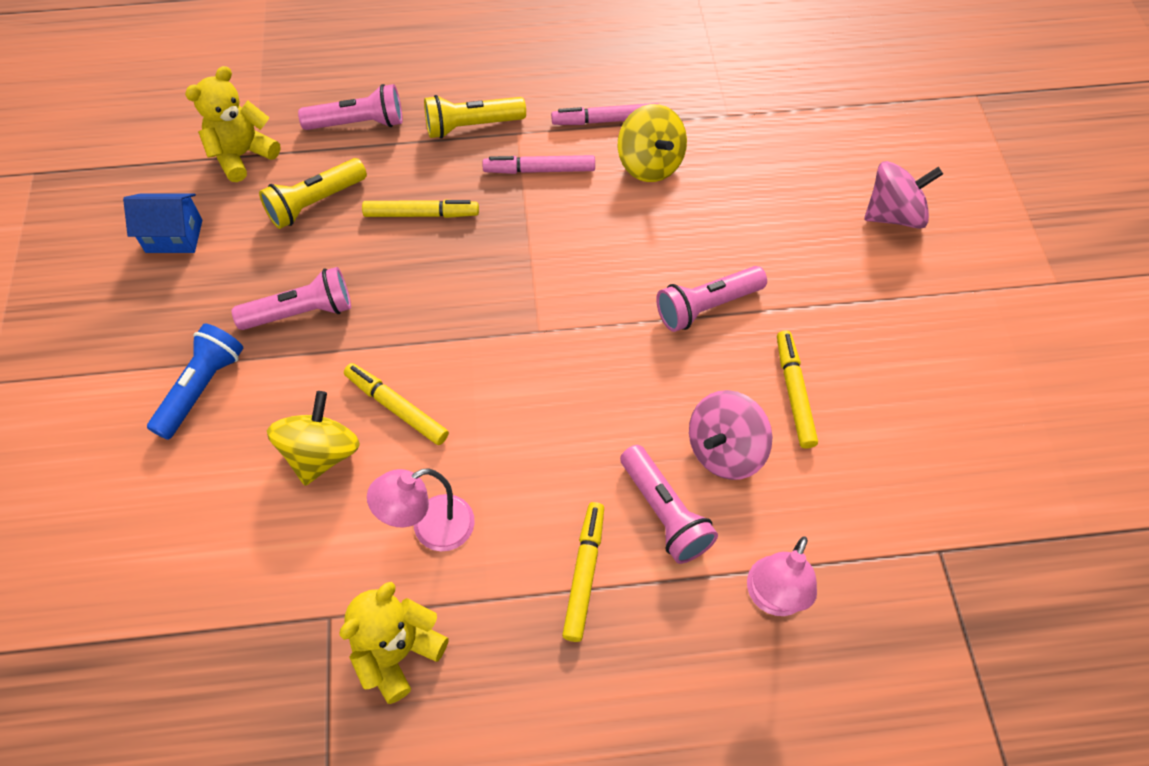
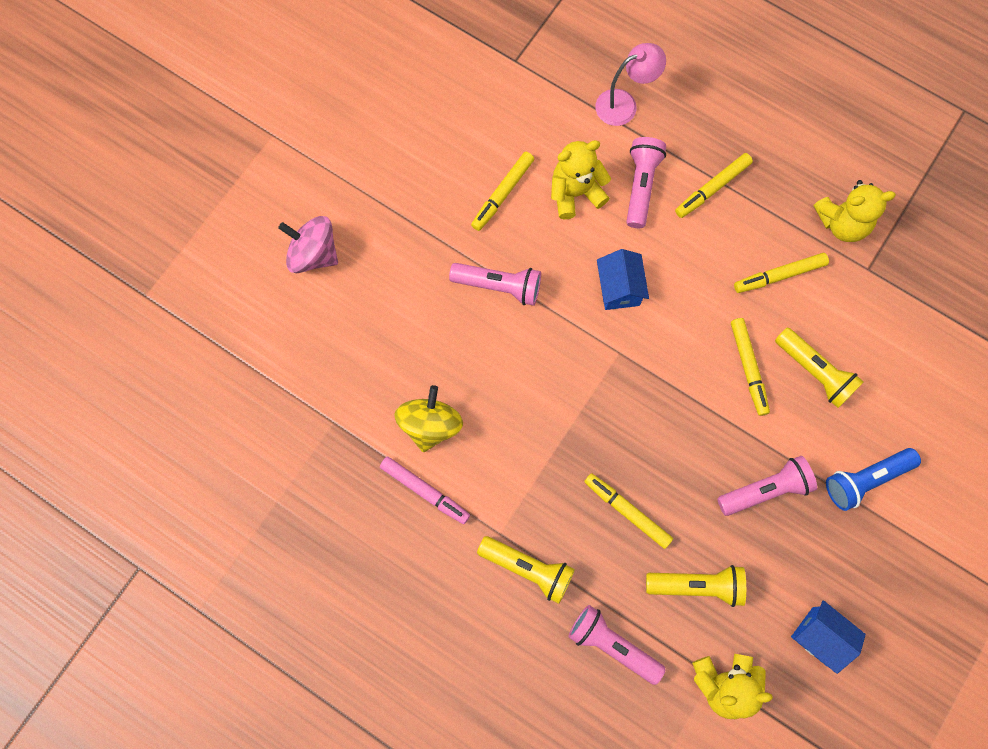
camera: 140 degrees left, 15 degrees up
(301, 312) = (765, 490): pink flashlight -> pink flashlight turned 135 degrees clockwise
(321, 453) = (814, 372): yellow spinning top -> yellow flashlight
(431, 529) = (779, 275): pink lamp -> yellow marker
(539, 170) = (512, 483): pink marker -> none
(591, 388) = (619, 288): none -> blue house
(725, 450) = (575, 193): pink spinning top -> yellow teddy bear

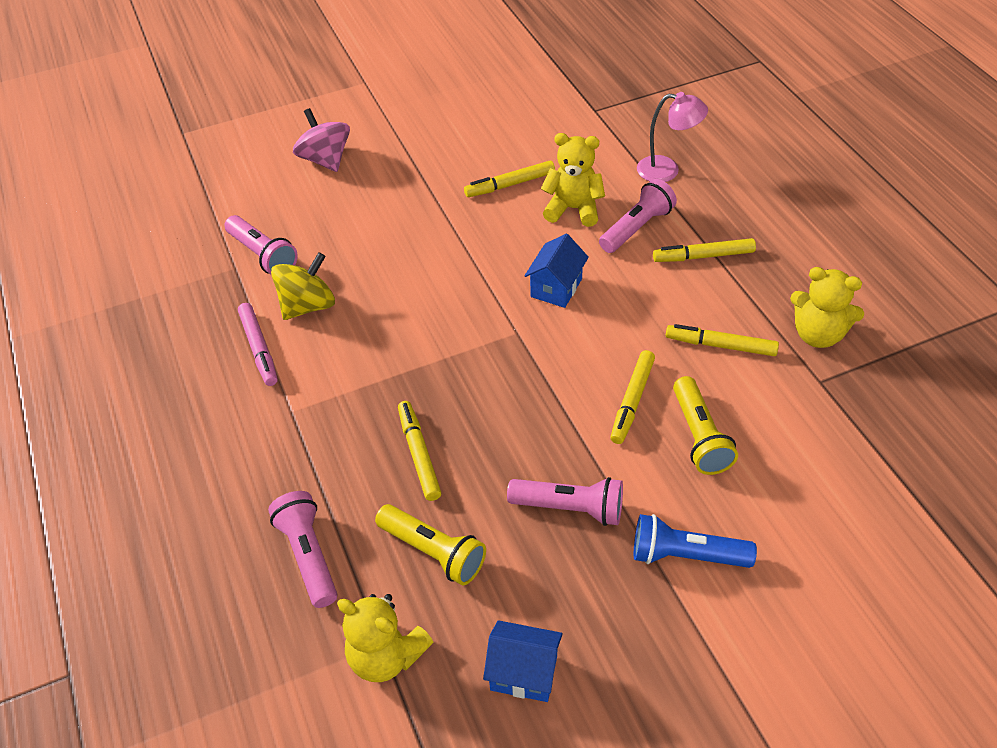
camera: 35 degrees right, 25 degrees down
(499, 286) = (452, 241): pink flashlight -> pink flashlight (262, 255)
(528, 569) = (289, 451): yellow flashlight -> none
(820, 636) = (523, 673): blue house -> blue house turned 60 degrees counterclockwise

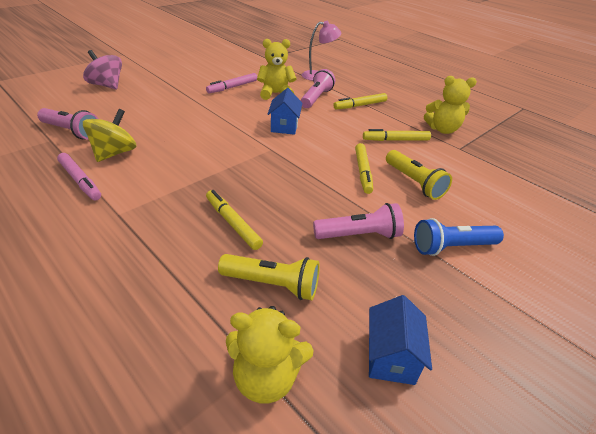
camera: 25 degrees left, 10 degrees down
(309, 555) = (163, 311): pink flashlight -> none
(510, 184) = (232, 87): yellow marker -> pink marker
(523, 673) = (391, 357): blue house -> blue house turned 75 degrees counterclockwise

